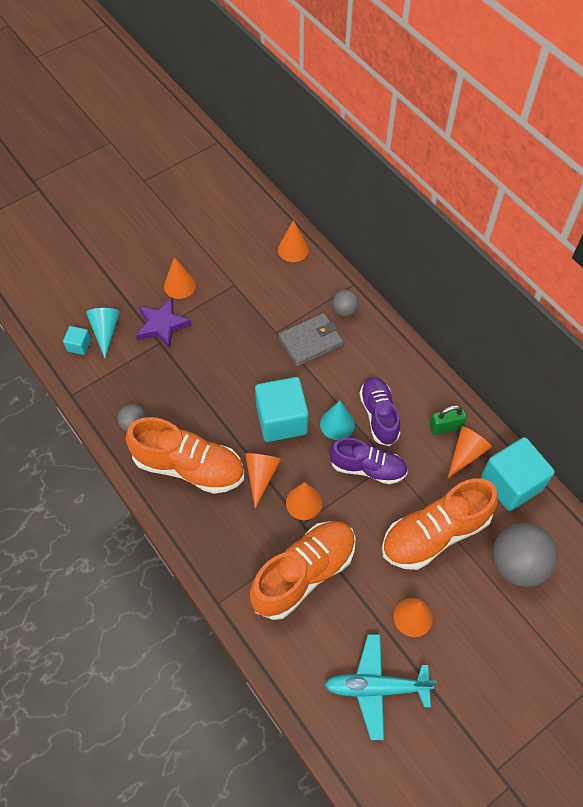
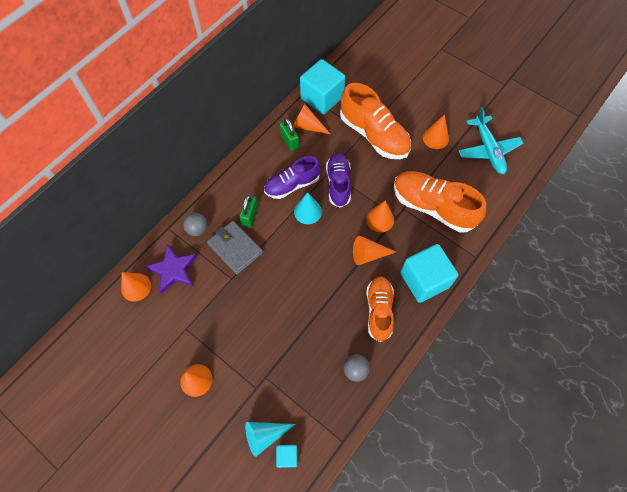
camera: 105 degrees left, 5 degrees up
(162, 325) = (245, 381): purple star -> purple star (173, 270)
(189, 467) = (379, 310): orange shoe -> orange shoe, size x0.66
(281, 420) = (315, 252): turquoise cube -> turquoise cube (424, 280)
(347, 363) = (250, 216): none -> green padlock
(517, 564) = (378, 88): grey ball -> none

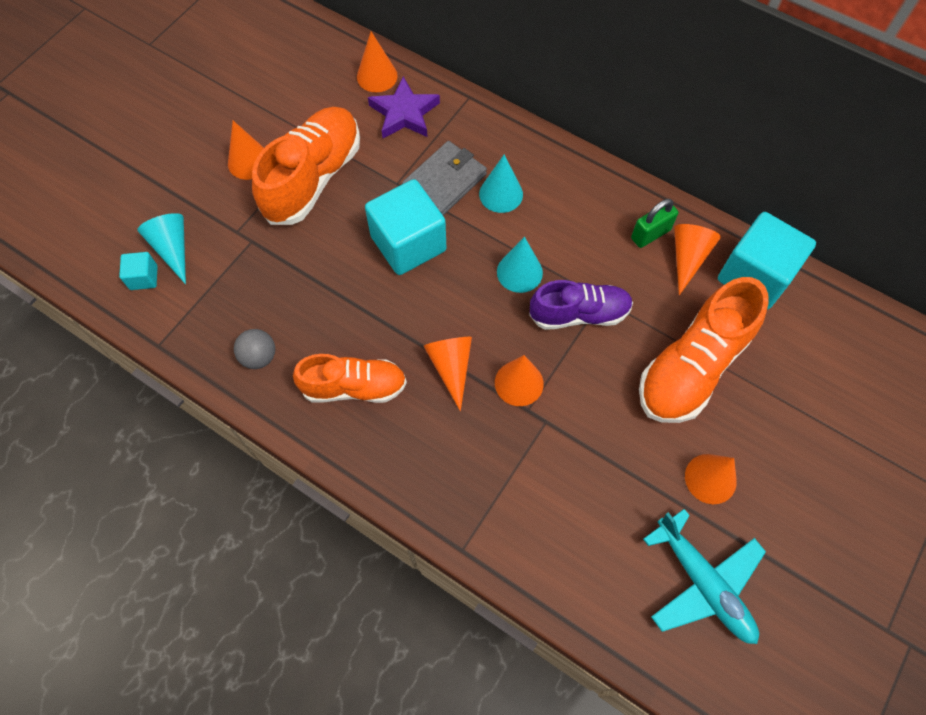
camera: 85 degrees right, 0 degrees up
(197, 229) = (471, 131): grey ball -> none
(250, 216) = (501, 194): green padlock -> turquoise cone
(292, 185) = (566, 245): purple shoe -> none
(424, 280) = (411, 458): turquoise cube -> turquoise cube (408, 243)
(432, 207) = (556, 472): orange shoe -> orange shoe (313, 178)
(488, 150) = (703, 583): turquoise plane -> turquoise plane turned 105 degrees counterclockwise

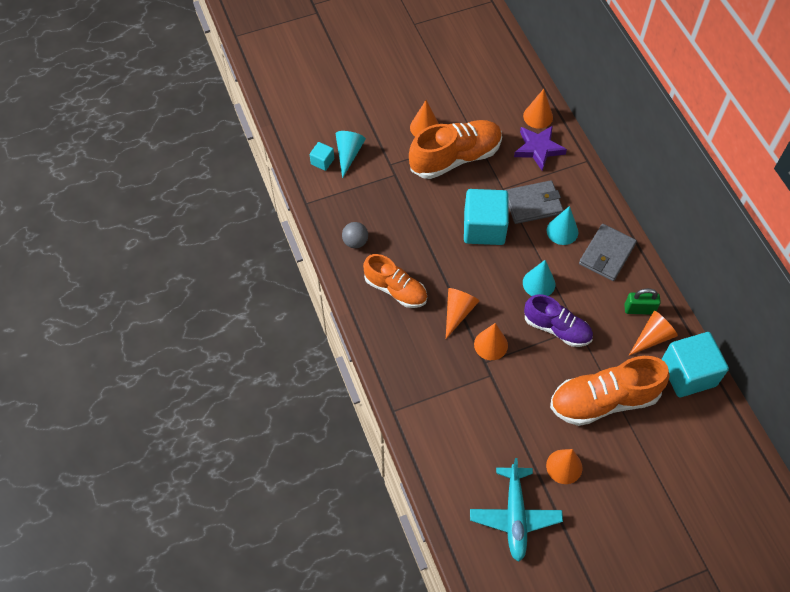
camera: 35 degrees right, 5 degrees down
(569, 192) = (607, 254): none -> grey wallet

